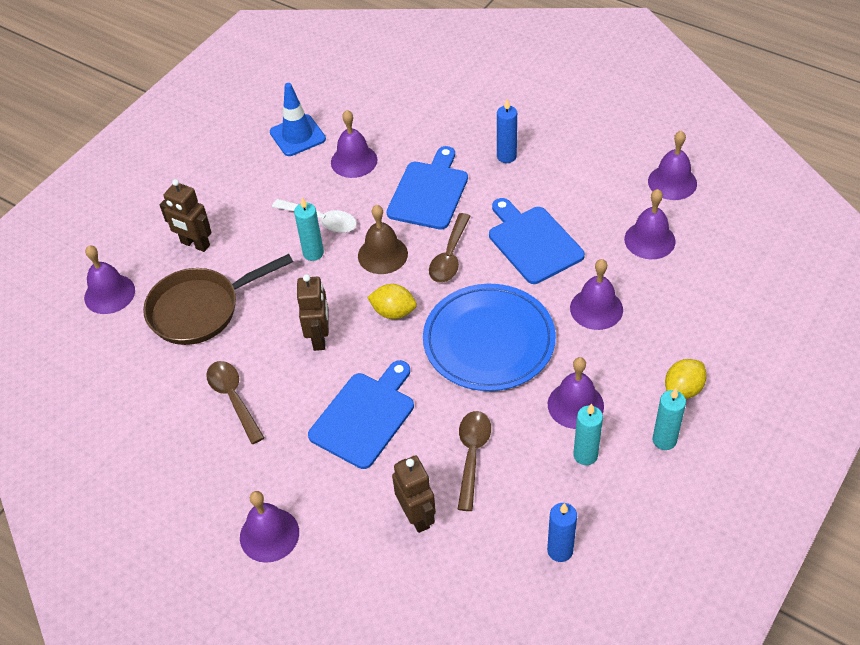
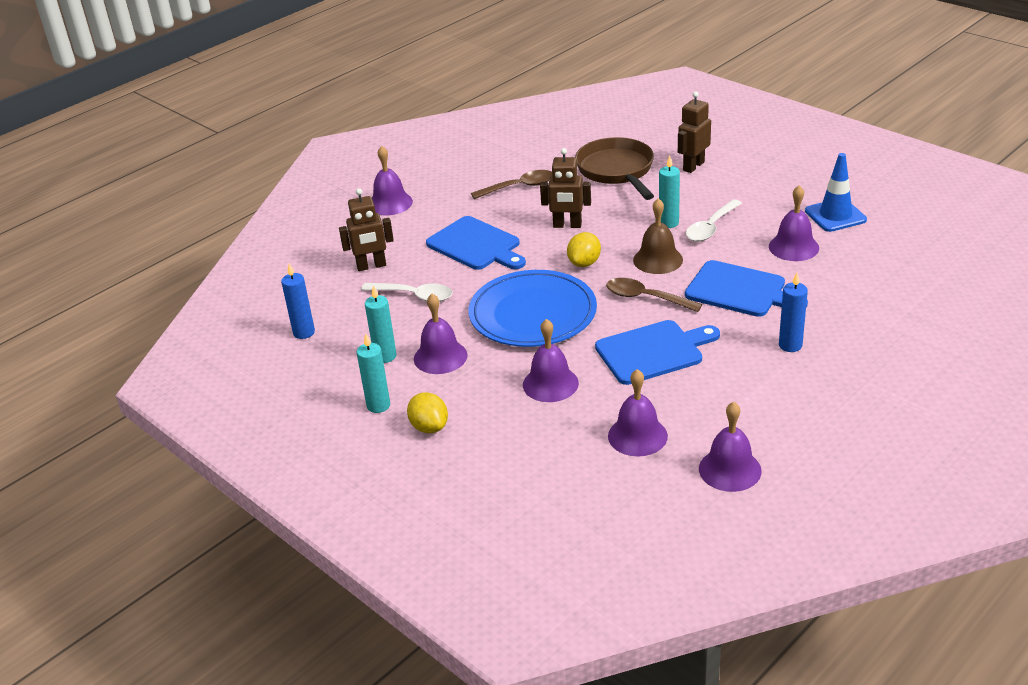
camera: 100 degrees right, 15 degrees down
(109, 294) = (645, 132): purple bell -> none
(472, 455) = (414, 296): brown spoon -> white spoon

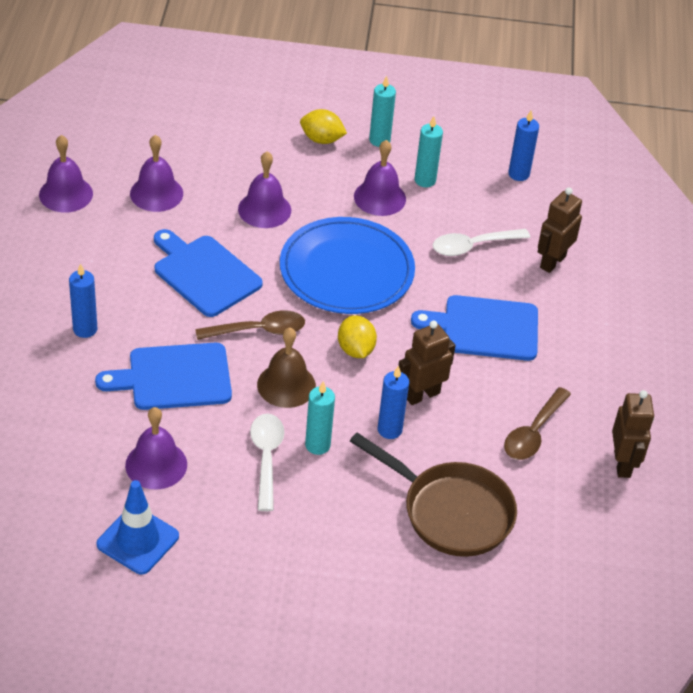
camera: 135 degrees right, 10 degrees up
(390, 203) = (639, 348): purple bell -> none
(611, 216) = (389, 430): none -> blue candle
(653, 351) = (204, 274): blue cutting board -> blue cutting board turned 105 degrees clockwise
(693, 166) = (367, 563): brown robot -> brown robot (622, 464)

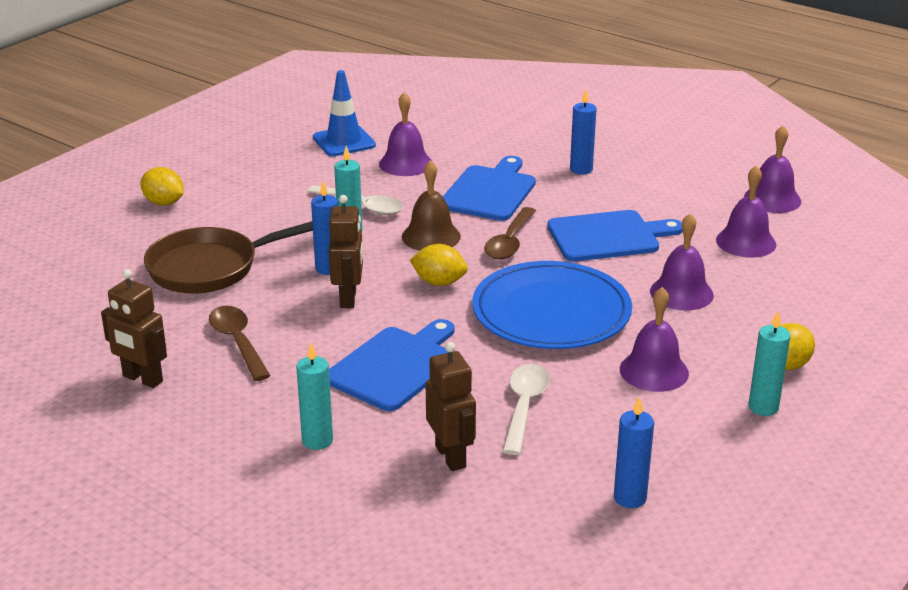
camera: 125 degrees right, 15 degrees down
(372, 621) = (164, 203): none -> yellow lemon
(425, 180) = (664, 415): turquoise candle -> turquoise candle (317, 440)

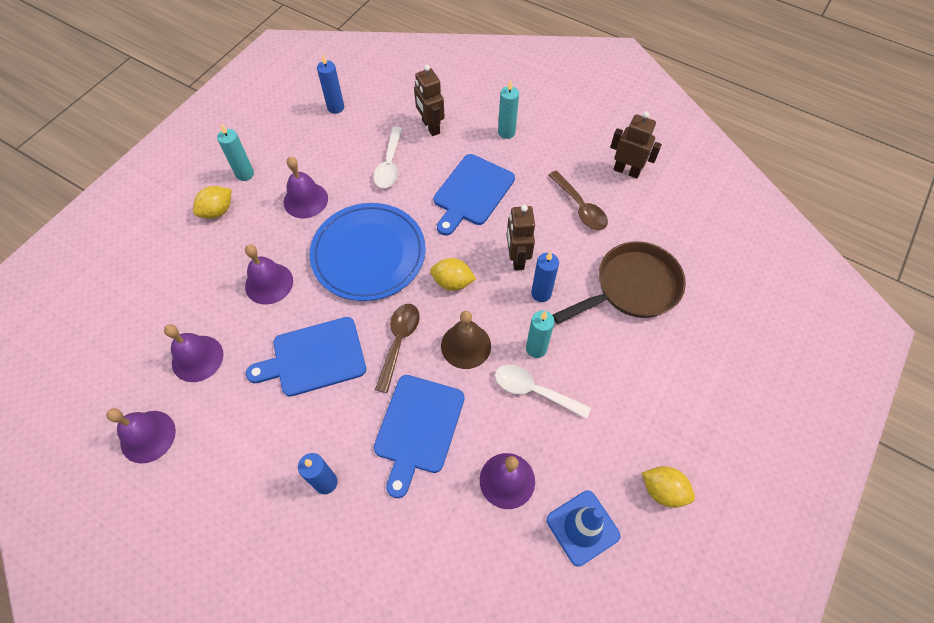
camera: 175 degrees right, 30 degrees up
(164, 203) = (714, 381): yellow lemon -> yellow lemon (663, 490)

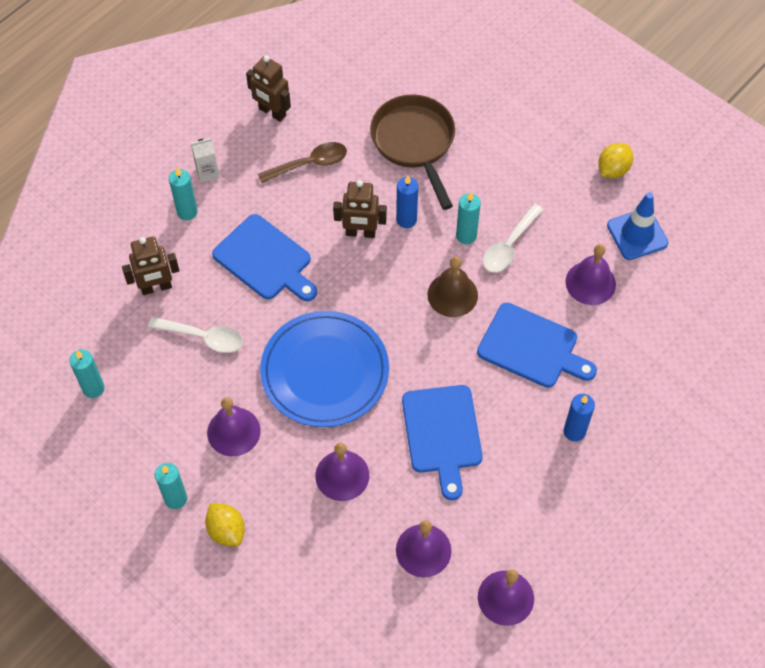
camera: 80 degrees left, 0 degrees up
(336, 107) = (93, 388): blue candle -> turquoise candle
(399, 342) = (438, 353): brown spoon -> none
(452, 282) = (377, 296): yellow lemon -> none
(549, 138) = (207, 172): none -> white carton
(626, 171) = (272, 112): brown robot -> brown robot turned 90 degrees counterclockwise

